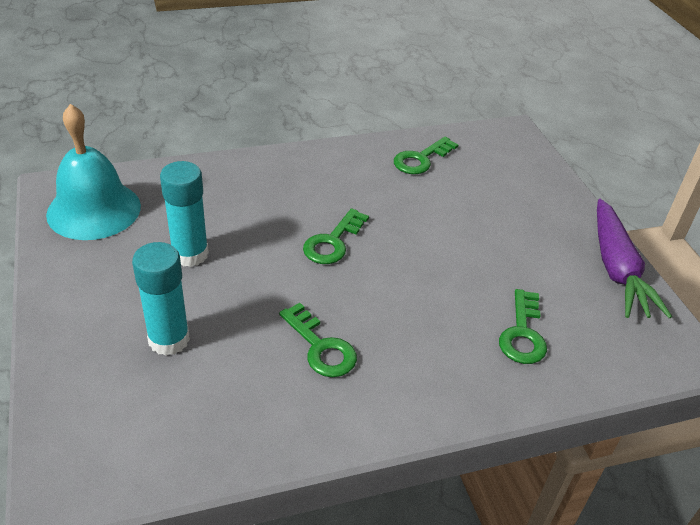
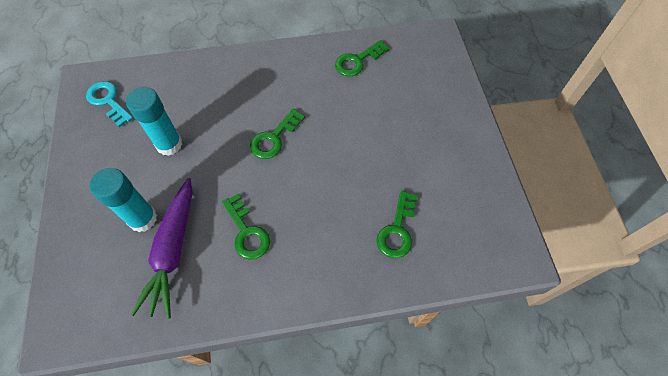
camera: 10 degrees right, 20 degrees up
(94, 210) = (108, 101): turquoise bell -> turquoise key
(617, 269) = (486, 174): purple carrot -> purple carrot (173, 251)

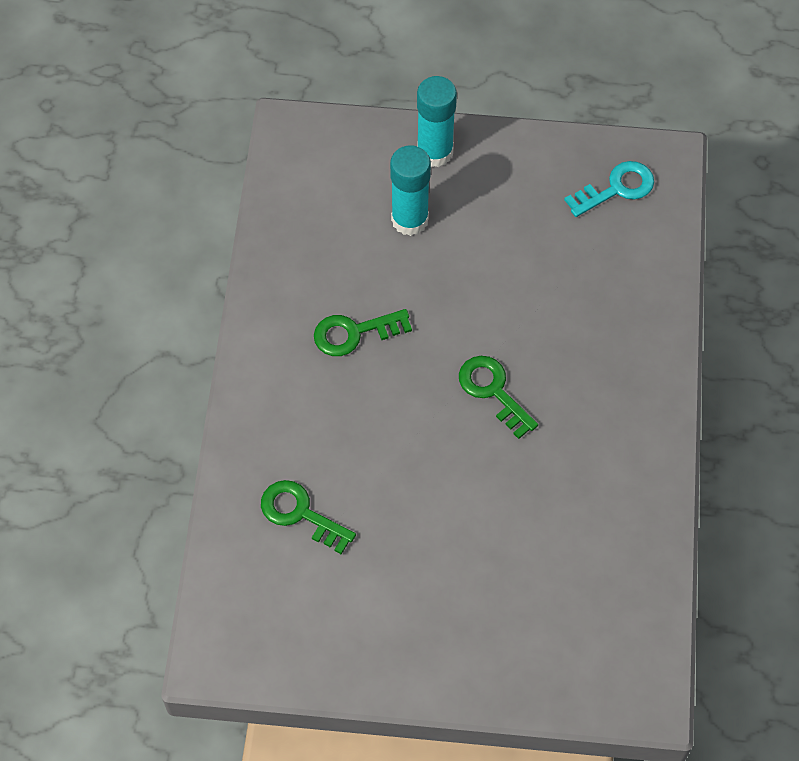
camera: 105 degrees right, 0 degrees up
(169, 144) = (518, 258): turquoise glue stick -> turquoise glue stick (435, 152)
(173, 251) = (354, 249): purple carrot -> none
(357, 61) = (616, 545): green key -> none

